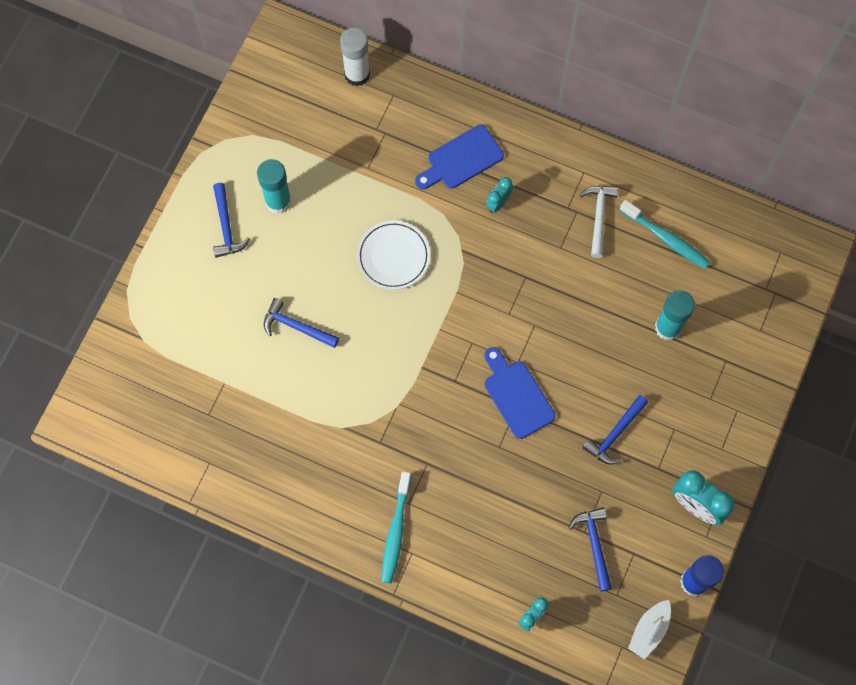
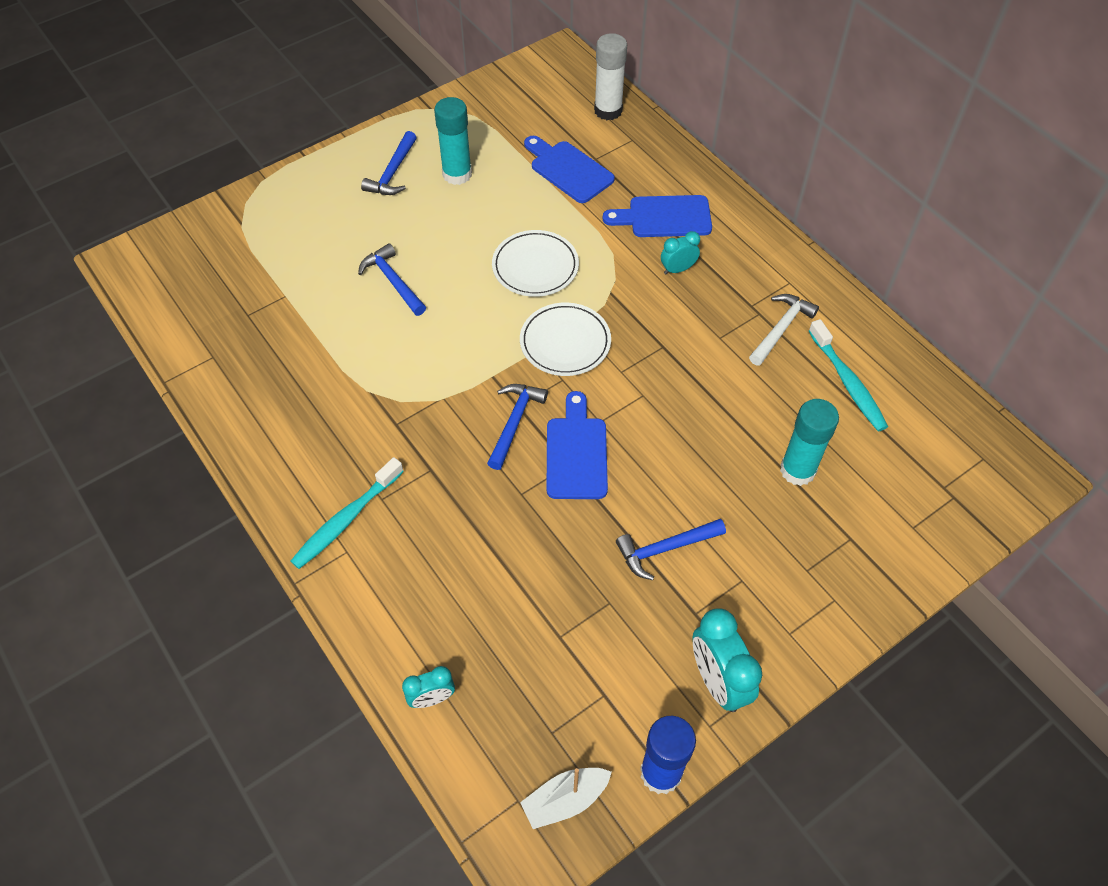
camera: 30 degrees right, 15 degrees down
(362, 151) = (568, 170): none -> blue cutting board
(455, 311) = (565, 342): none -> white plate
(594, 545) = (562, 658): blue hammer -> blue hammer (514, 423)

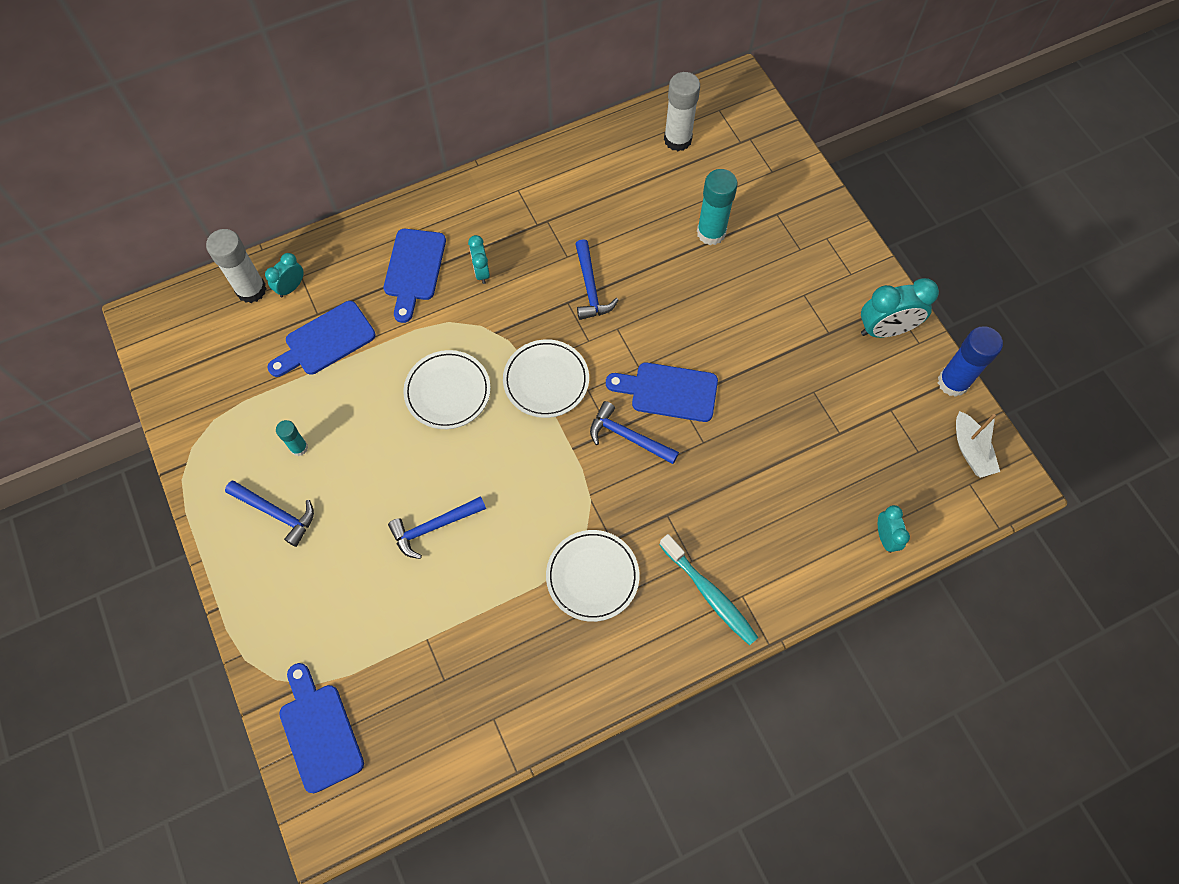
camera: 80 degrees left, 10 degrees up
(201, 240) = (319, 731): none -> blue cutting board
(356, 413) = (592, 576): none -> white plate
(457, 174) = (299, 448): turquoise glue stick -> turquoise glue stick, size x0.55
(618, 136) = (291, 287): none -> turquoise clock
(665, 549) = (770, 341): blue hammer -> blue hammer (590, 287)
(780, 329) = (567, 209): white hammer -> none
(848, 383) = (633, 176): turquoise toothbrush -> none
(918, 420) = (677, 140): none -> white glue stick

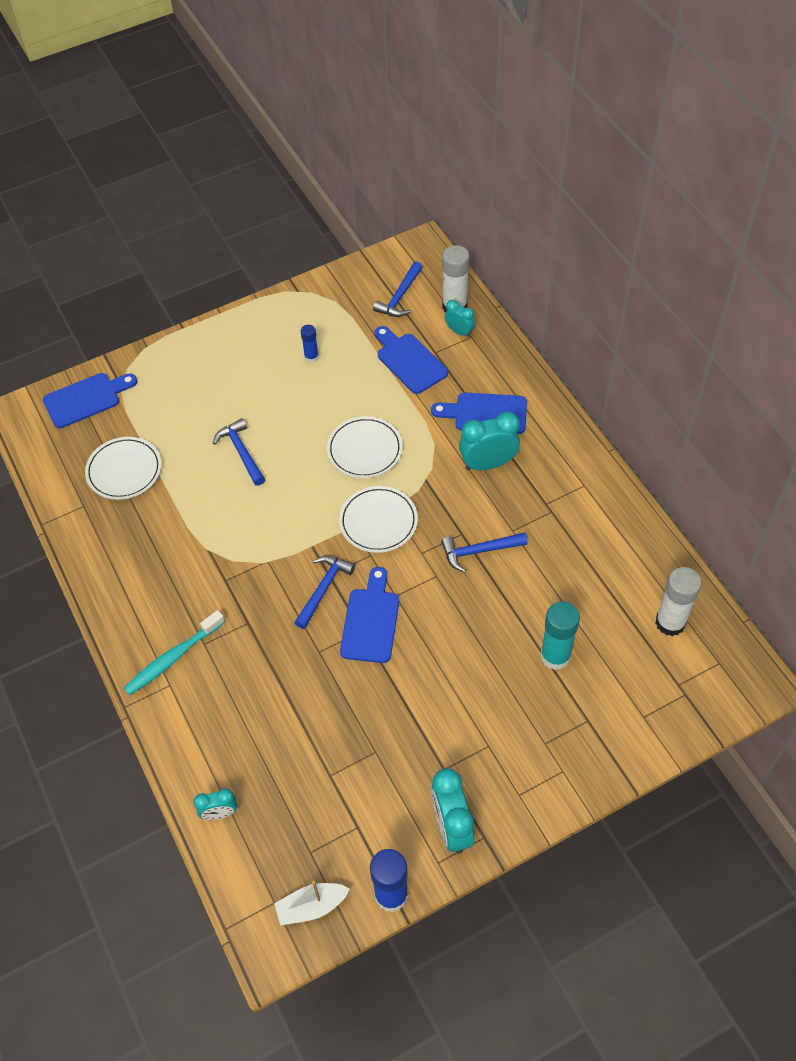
camera: 90 degrees right, 10 degrees down
(276, 513) = (256, 350): blue hammer -> blue hammer (400, 296)
(299, 448) = (311, 357): turquoise glue stick -> blue glue stick
(481, 272) = (488, 464): turquoise clock -> turquoise clock, size x1.74
(592, 576) = (193, 567): white plate -> white plate (124, 470)

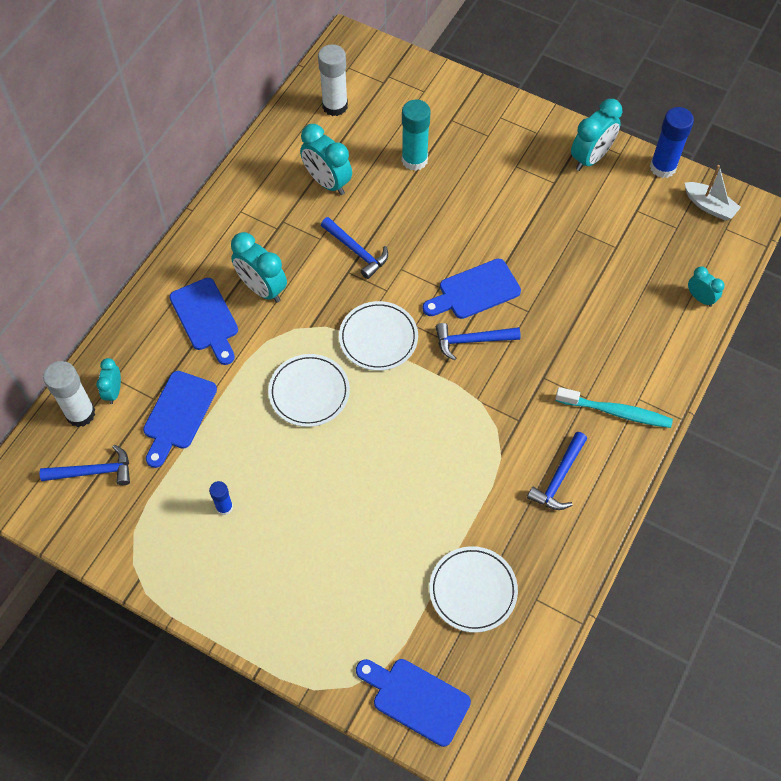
camera: 125 degrees left, 5 degrees up
(241, 452) = (381, 496): blue hammer -> blue hammer (559, 478)
(574, 568) = (327, 182): none -> turquoise clock

